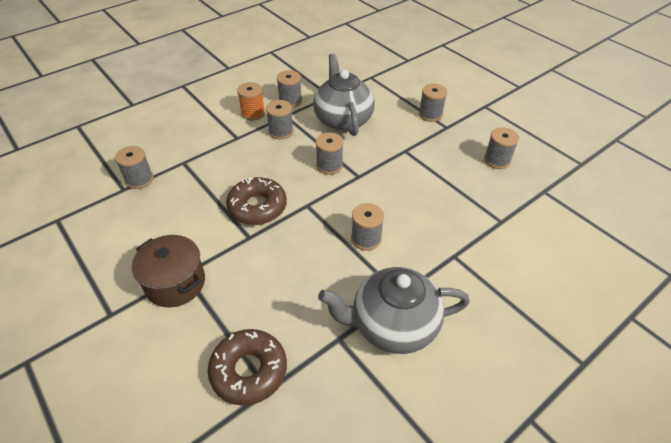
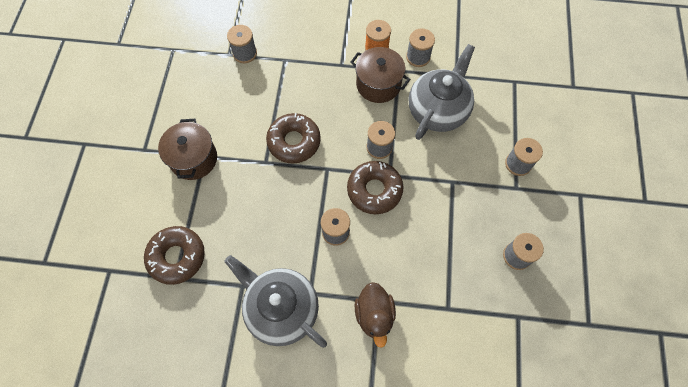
camera: 45 degrees right, 20 degrees up
(281, 131) = (378, 84): grey spool -> brown pot
(360, 192) = (374, 190): none -> brown donut
(463, 267) = (374, 315): none -> brown duck

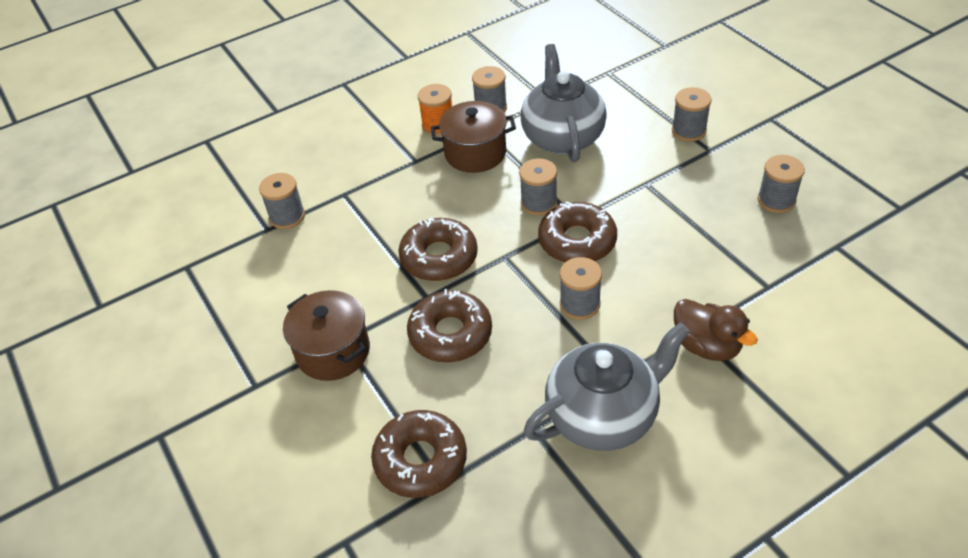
camera: 35 degrees left, 20 degrees down
(255, 195) = (450, 334): none -> brown donut
(281, 309) = (603, 416): grey teapot -> grey teapot turned 150 degrees clockwise

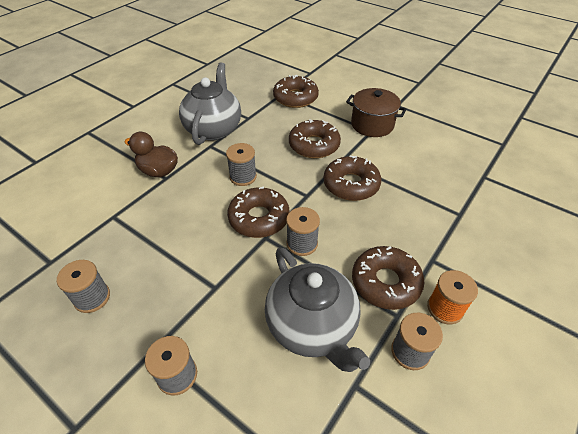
camera: 155 degrees right, 0 degrees up
(287, 216) = (480, 187): grey spool -> none
(475, 153) = (385, 282): brown pot -> brown donut
(603, 416) = (214, 129): grey teapot -> grey teapot turned 150 degrees clockwise

